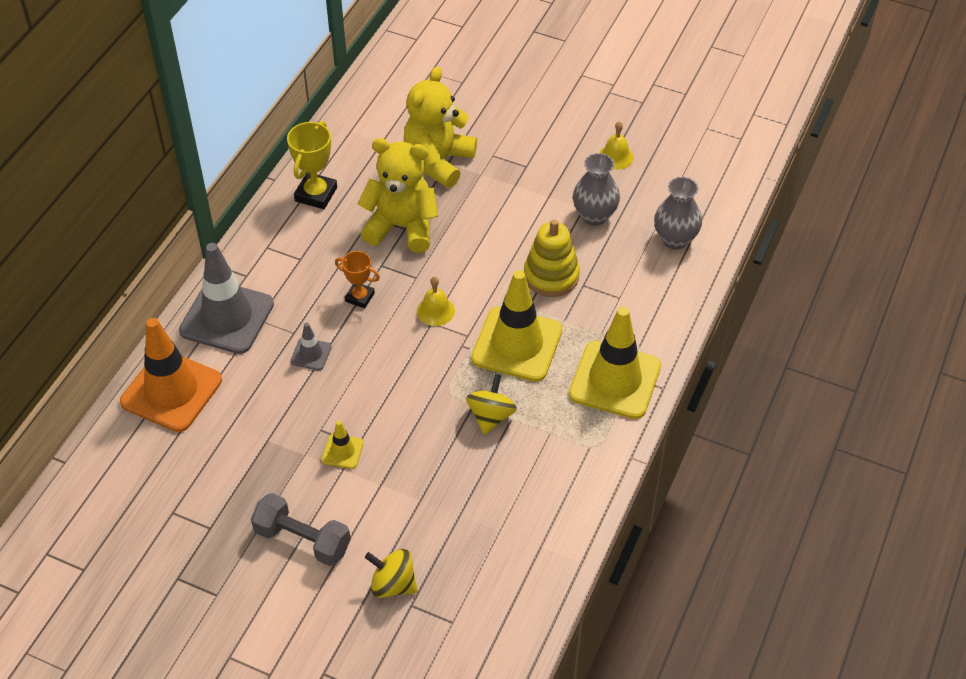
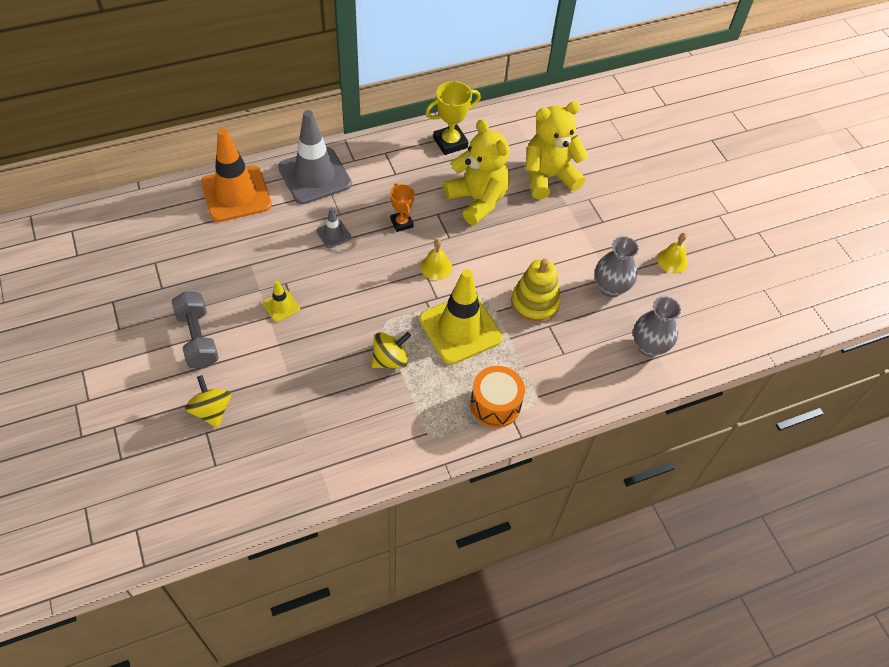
camera: 40 degrees right, 5 degrees up
(615, 380) = (495, 404): yellow traffic cone -> orange drum

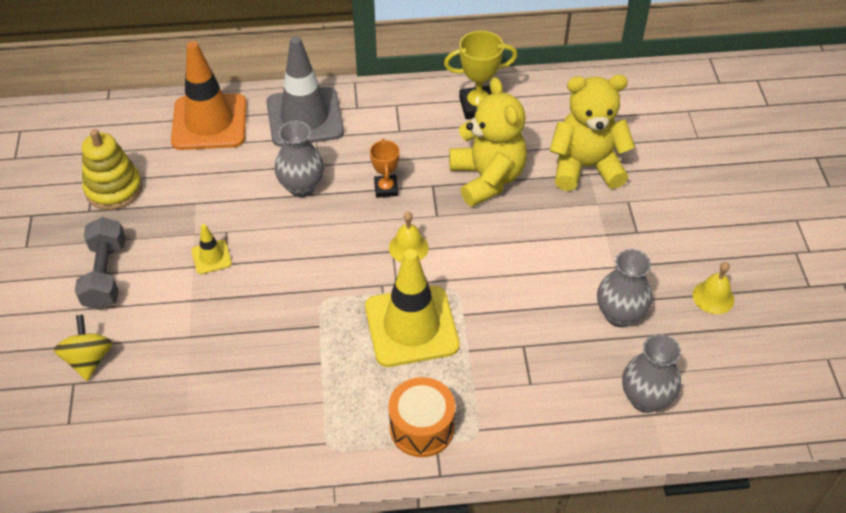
camera: 20 degrees right, 5 degrees down
(333, 234) = (302, 187): grey traffic cone -> grey vase
(390, 360) = (314, 345): yellow spinning top -> none
(535, 303) = (515, 315): yellow stacking toy -> yellow stacking toy (114, 189)

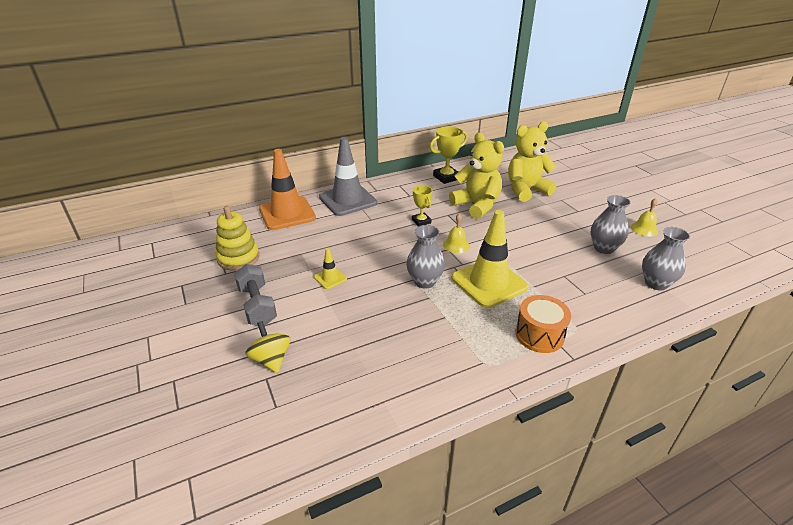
camera: 20 degrees left, 15 degrees down
(302, 187) = (368, 231): grey vase -> grey vase (424, 281)
(386, 188) = (421, 221): orange trophy -> yellow trophy

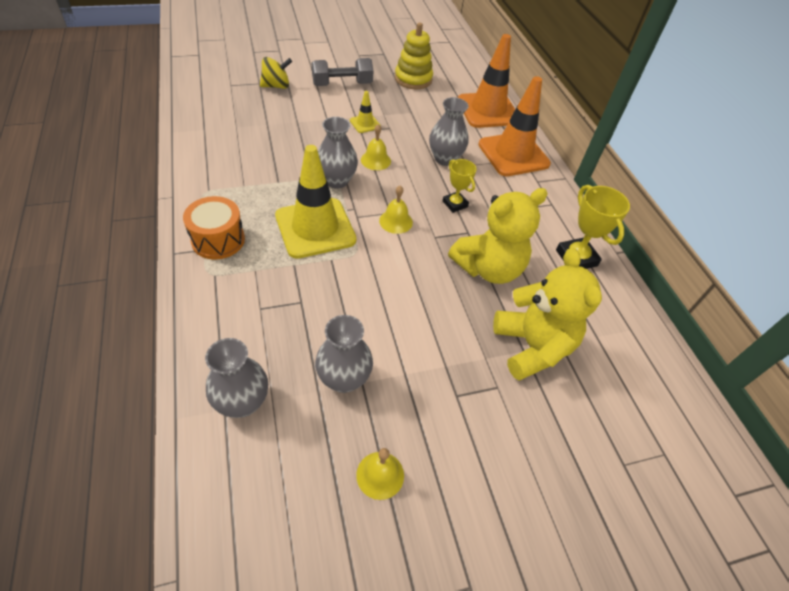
camera: 95 degrees right, 15 degrees up
(348, 200) = (513, 154): grey traffic cone -> orange traffic cone
(367, 229) = (445, 159): none -> grey vase
(385, 264) = (375, 160): none -> yellow bell
(421, 221) = (455, 204): yellow trophy -> yellow trophy turned 75 degrees clockwise

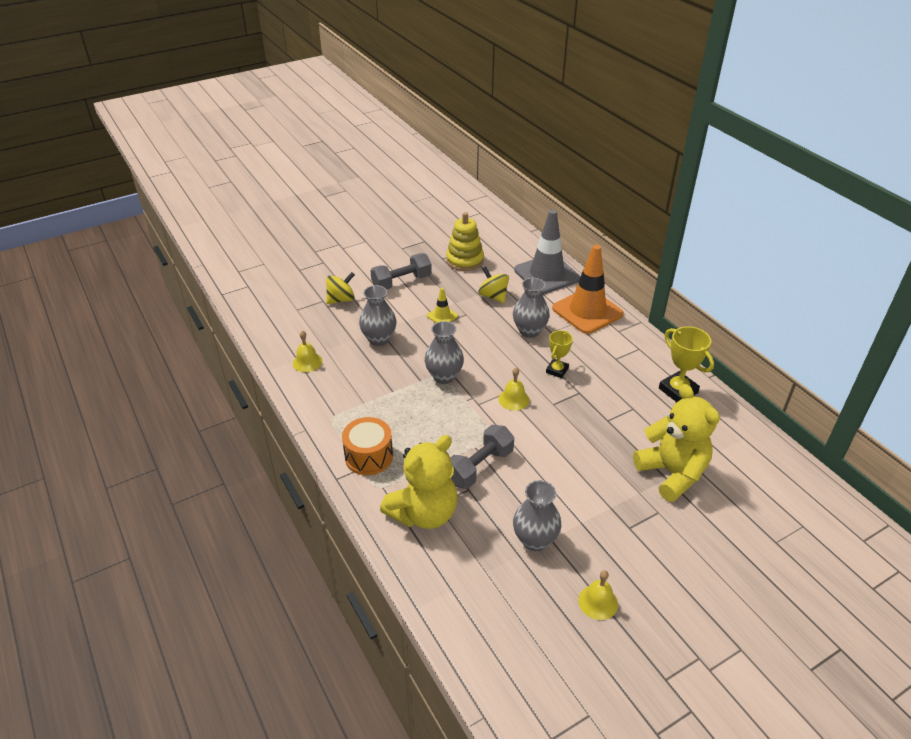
camera: 10 degrees left, 10 degrees down
(242, 402) = (463, 580): grey vase -> grey vase (379, 339)
(315, 228) = (447, 424): yellow traffic cone -> none
(325, 281) = (479, 467): none -> grey dumbbell
(375, 160) = (469, 348): yellow bell -> yellow bell (307, 362)
(424, 117) = (493, 296): none -> yellow spinning top
(455, 204) = (557, 370): yellow trophy -> yellow trophy turned 75 degrees clockwise
(488, 110) = (546, 274): orange traffic cone -> grey traffic cone
(488, 268) = (610, 419): yellow teddy bear -> yellow teddy bear (424, 513)

